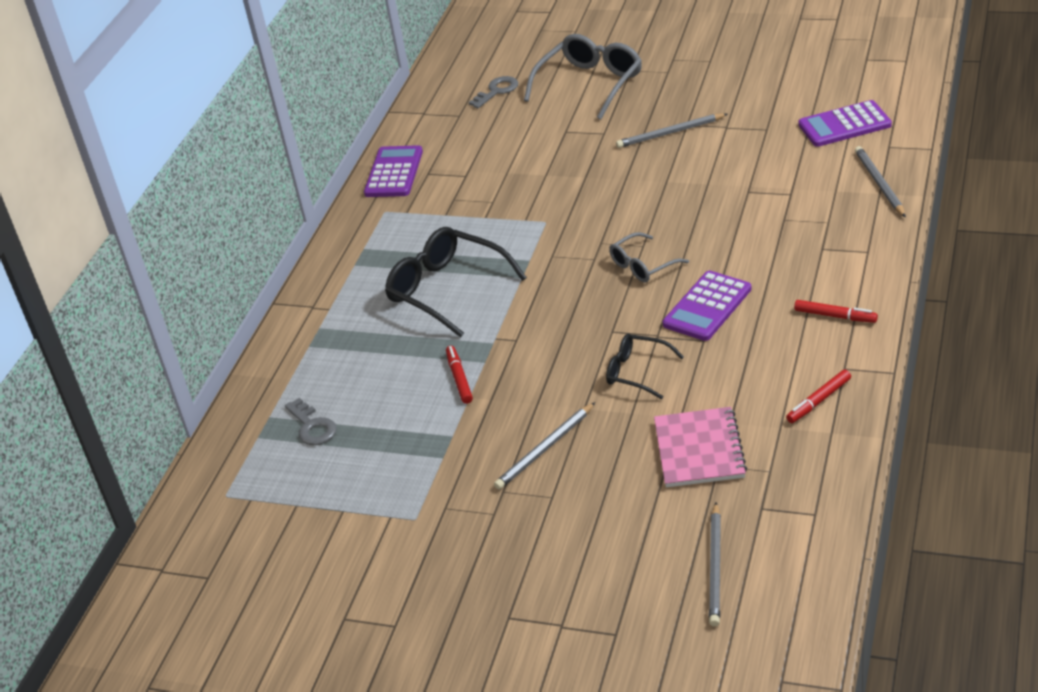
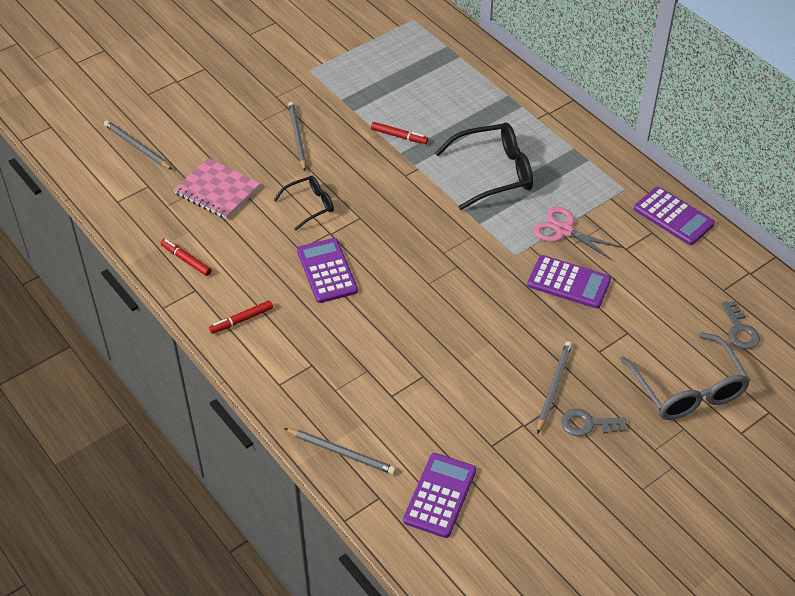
camera: 120 degrees right, 10 degrees up
(312, 426) = (430, 67): grey key -> grey key (588, 424)
(481, 214) = (564, 230): none -> pink scissors
(544, 181) = (568, 282): none -> purple calculator
(643, 266) = (406, 269): grey glasses -> none
(819, 401) = (186, 260): red marker -> red marker turned 45 degrees counterclockwise

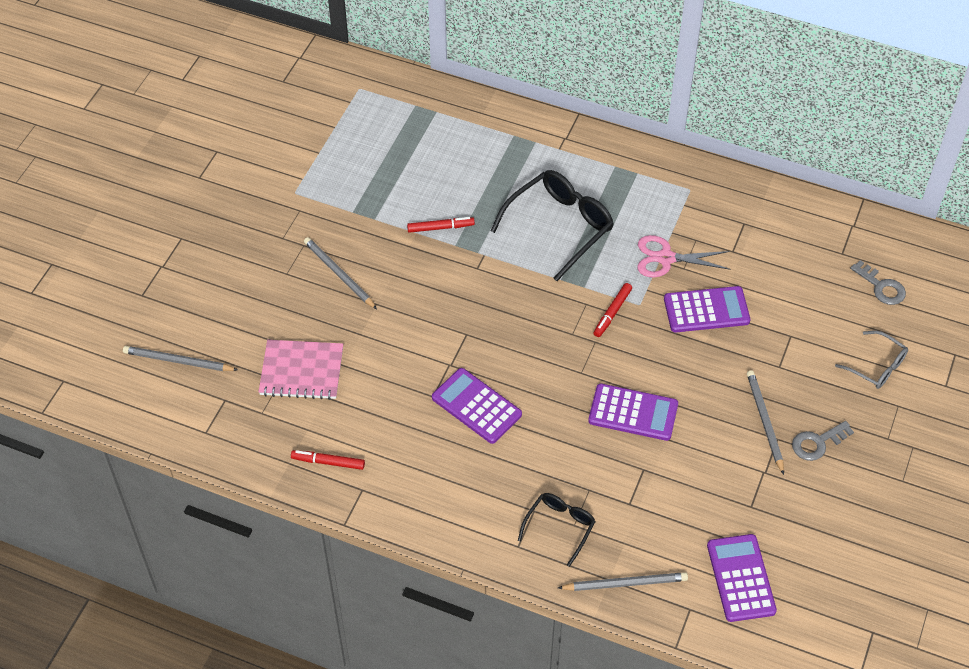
camera: 30 degrees left, 5 degrees up
(241, 320) = (432, 498): red marker -> red marker (612, 313)
(310, 205) = (408, 344): black glasses -> black glasses (560, 527)
(673, 216) = (752, 198): purple calculator -> purple calculator (633, 413)
(687, 389) = (877, 366): grey glasses -> grey glasses, size x0.57

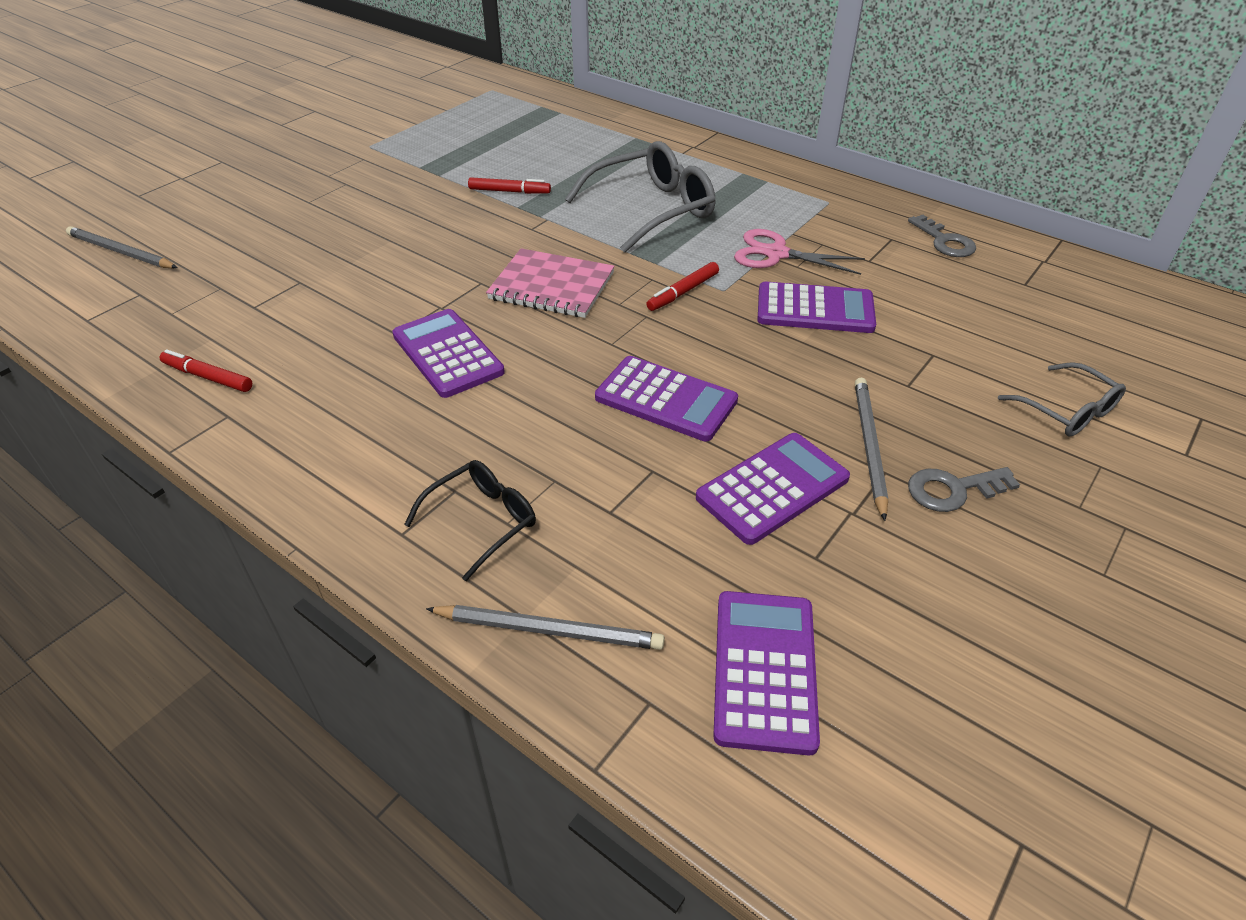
camera: 15 degrees right, 10 degrees down
(301, 371) = (253, 283): pink notebook -> pink notebook (551, 286)
(339, 274) = (366, 210): grey pencil -> none
(560, 226) = (652, 209): black glasses -> grey glasses
(716, 466) = (772, 488): none -> purple calculator
(881, 287) = (1081, 325): grey key -> grey key (944, 241)

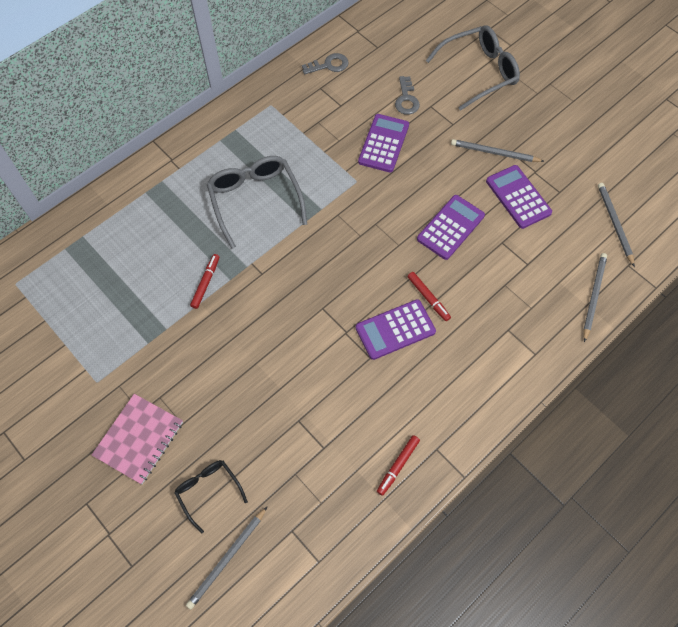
camera: 80 degrees left, 20 degrees up
(482, 521) = (530, 318): black glasses -> black glasses (208, 491)
(551, 286) = (335, 268): pink notebook -> pink notebook (139, 439)
(683, 292) = (355, 201): red marker -> red marker (428, 298)
(764, 670) = (614, 224): purple calculator -> grey pencil
(776, 254) = (324, 147): pink scissors -> none
(953, 490) = (524, 131): grey key -> grey key (406, 99)
(1067, 411) = (479, 72): grey glasses -> grey glasses, size x1.76

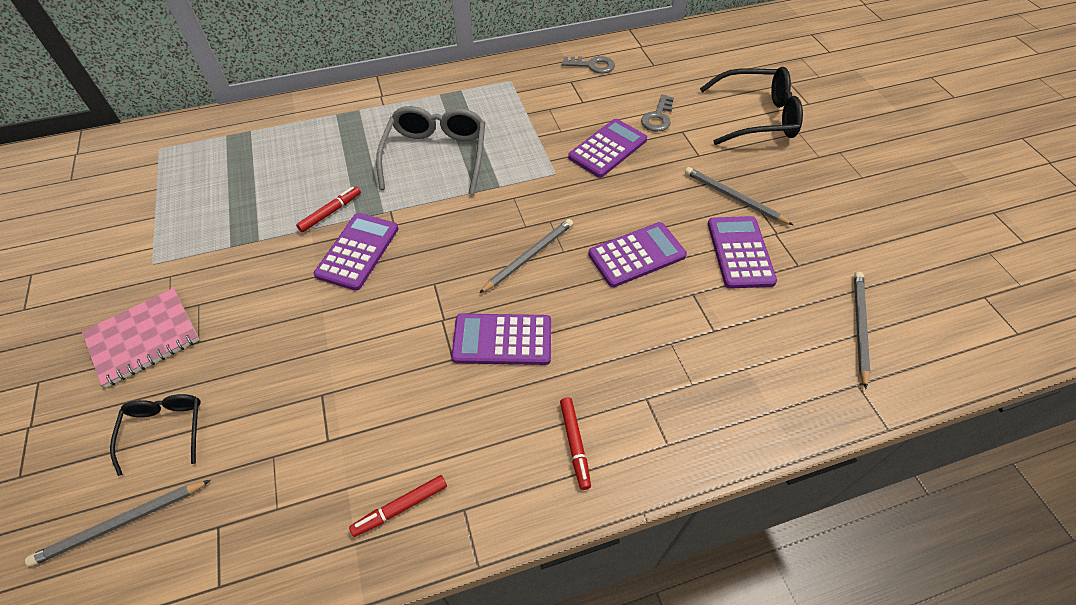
camera: 25 degrees right, 10 degrees down
(250, 306) = (358, 251): none -> purple calculator
(428, 298) = (564, 320): red marker -> red marker (575, 444)
(479, 72) = (757, 117): grey glasses -> black glasses
(593, 296) = (788, 404): grey pencil -> grey pencil (529, 256)

